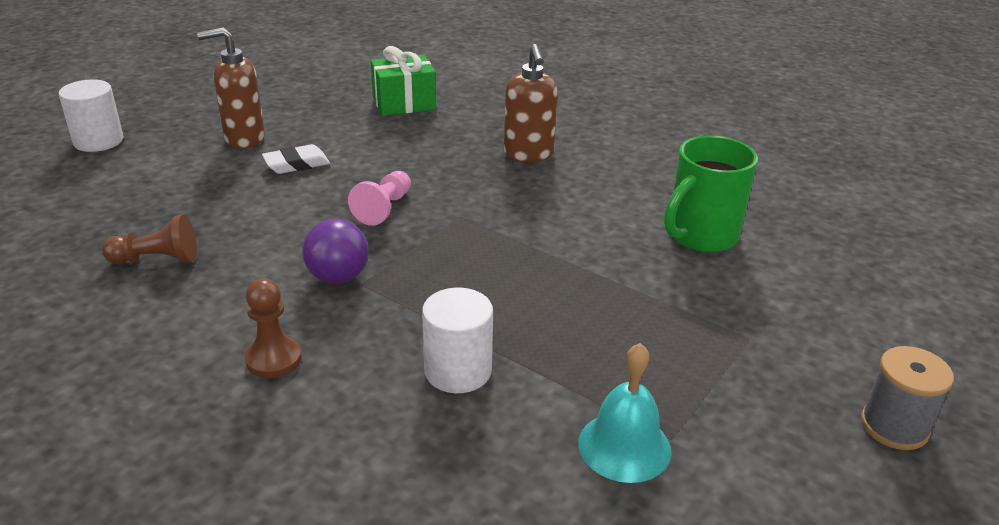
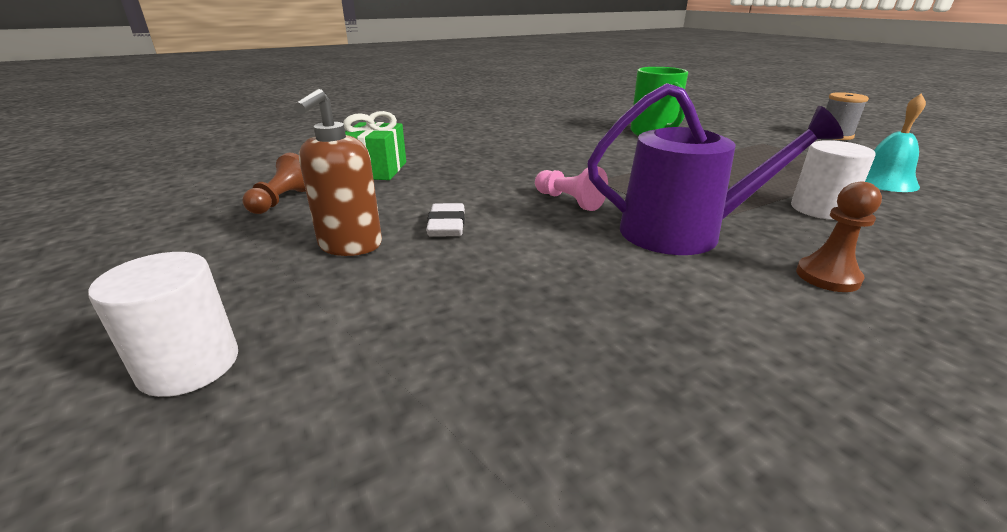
camera: 65 degrees left, 5 degrees down
(157, 259) = (619, 331): brown pawn -> brown pawn (282, 200)
(338, 277) = (682, 232): purple ball -> purple watering can
(528, 154) = (518, 149): brown soap dispenser -> none

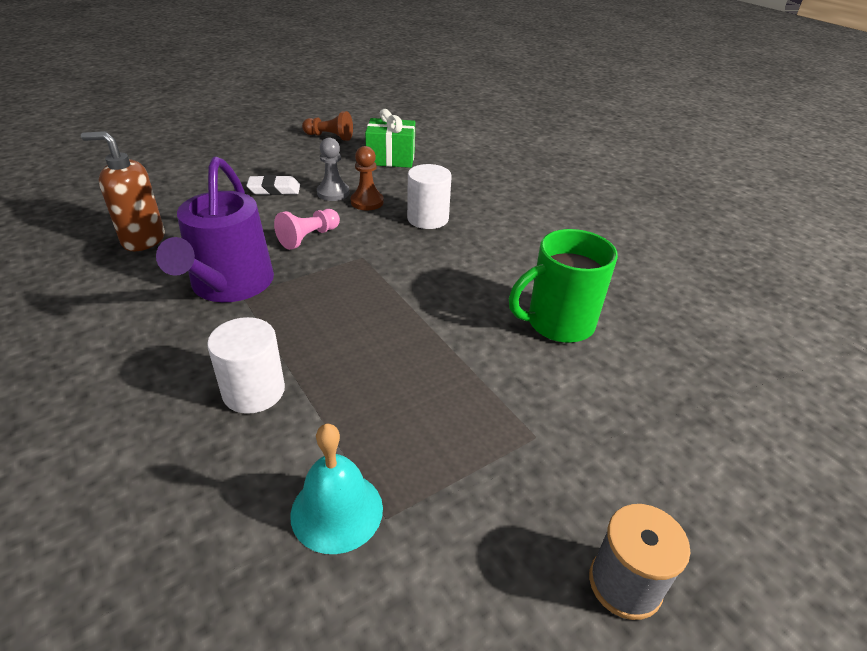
camera: 85 degrees right, 10 degrees up
(189, 365) = (158, 146): white cylinder -> white cylinder (428, 218)
(350, 246) = (254, 163): brown soap dispenser -> brown soap dispenser (143, 240)
(462, 194) = (333, 193): none -> grey pawn
(827, 276) = (127, 340): brown pawn -> brown pawn (367, 202)

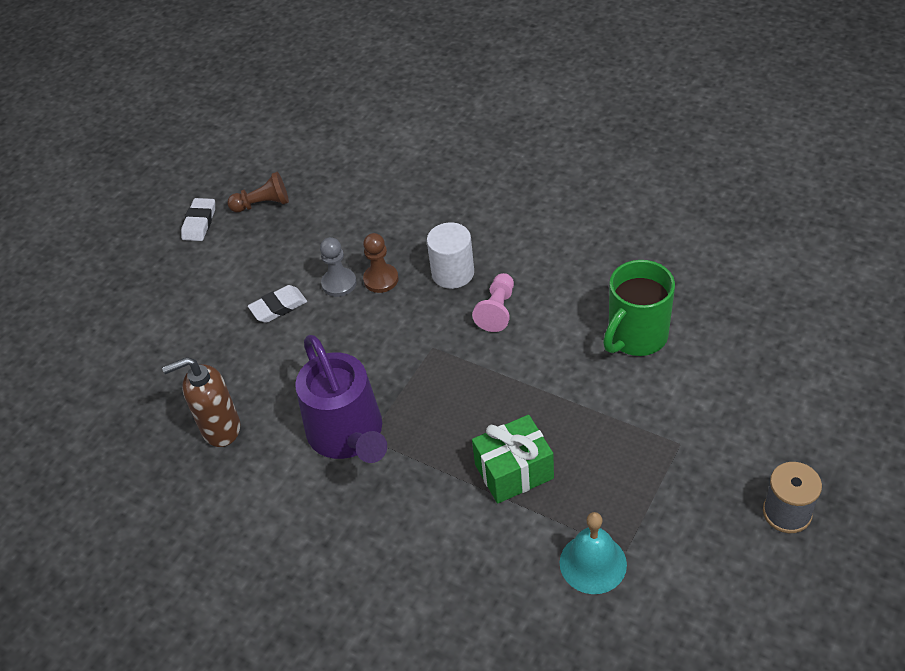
camera: 20 degrees left, 10 degrees up
(254, 391) = (462, 514): white cylinder -> none
(277, 131) = (199, 222): none -> white eraser
(308, 238) = (367, 350): pink pawn -> pink pawn (497, 310)
(391, 158) = (353, 207): green gift -> green gift (514, 471)

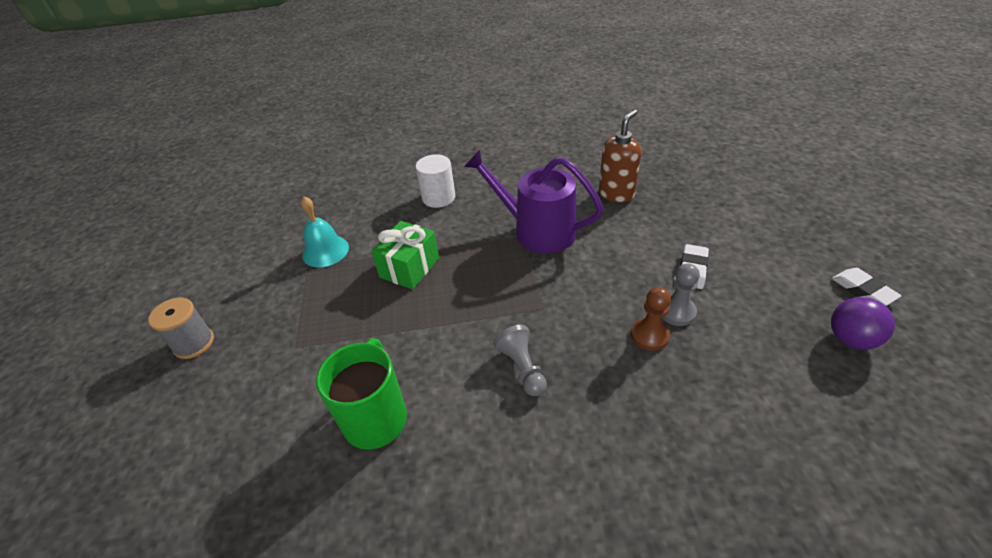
camera: 140 degrees right, 5 degrees down
(263, 204) = (850, 339): brown pawn -> purple ball
(453, 273) = (597, 379): white cylinder -> white cylinder (438, 197)
(497, 310) = (522, 368): pink pawn -> grey pawn

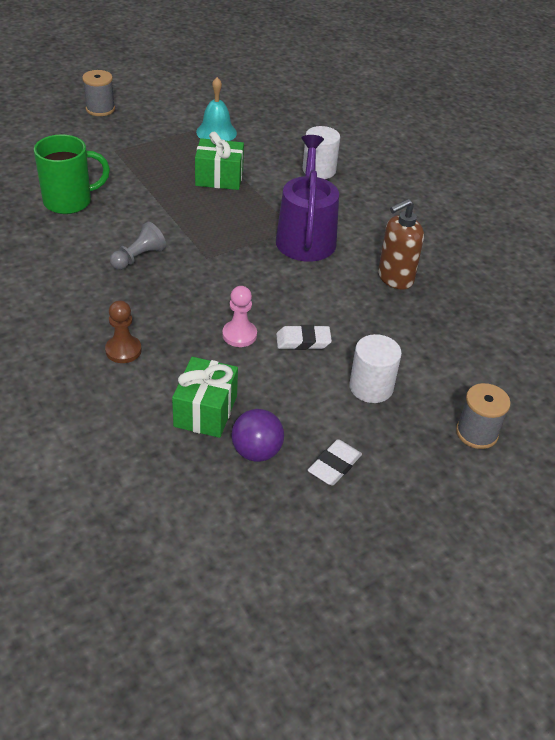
camera: 60 degrees right, 0 degrees up
(616, 194) = (395, 278): brown soap dispenser -> brown soap dispenser turned 135 degrees clockwise
(649, 335) = (203, 321): brown pawn -> brown pawn (123, 350)
(677, 312) = (239, 335): grey pawn -> pink pawn
(759, 243) = (371, 387): none -> white cylinder
(794, 365) = (205, 411): none -> green gift
(814, 202) = (476, 433): none -> grey spool

